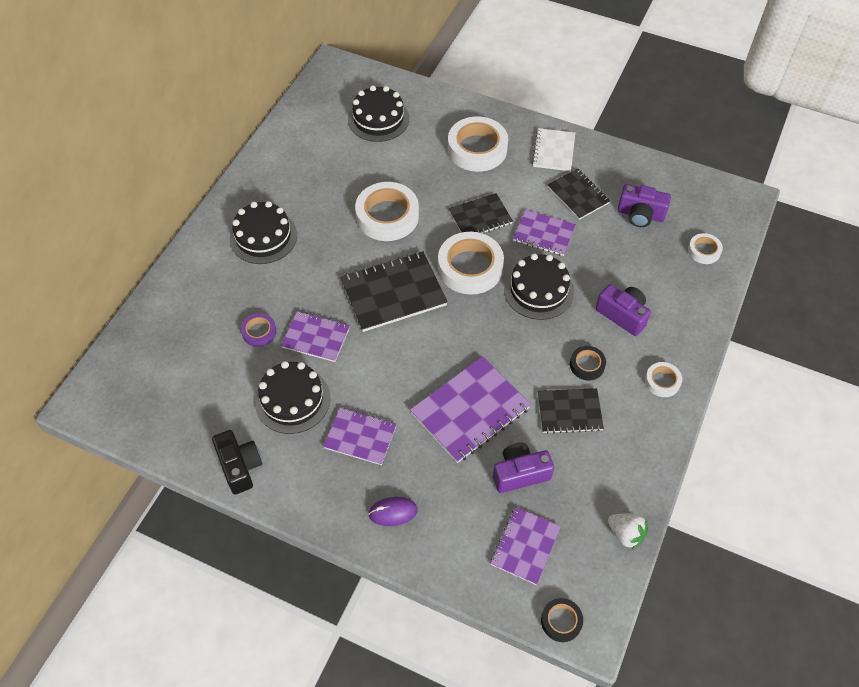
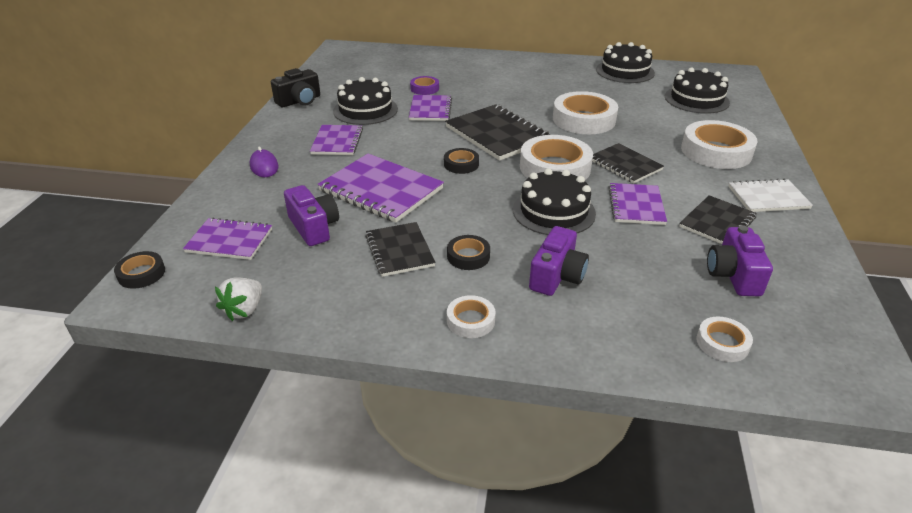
camera: 75 degrees right, 20 degrees down
(263, 237) = (518, 76): black cake -> black cake (625, 71)
(442, 336) = (461, 164): none -> black tape

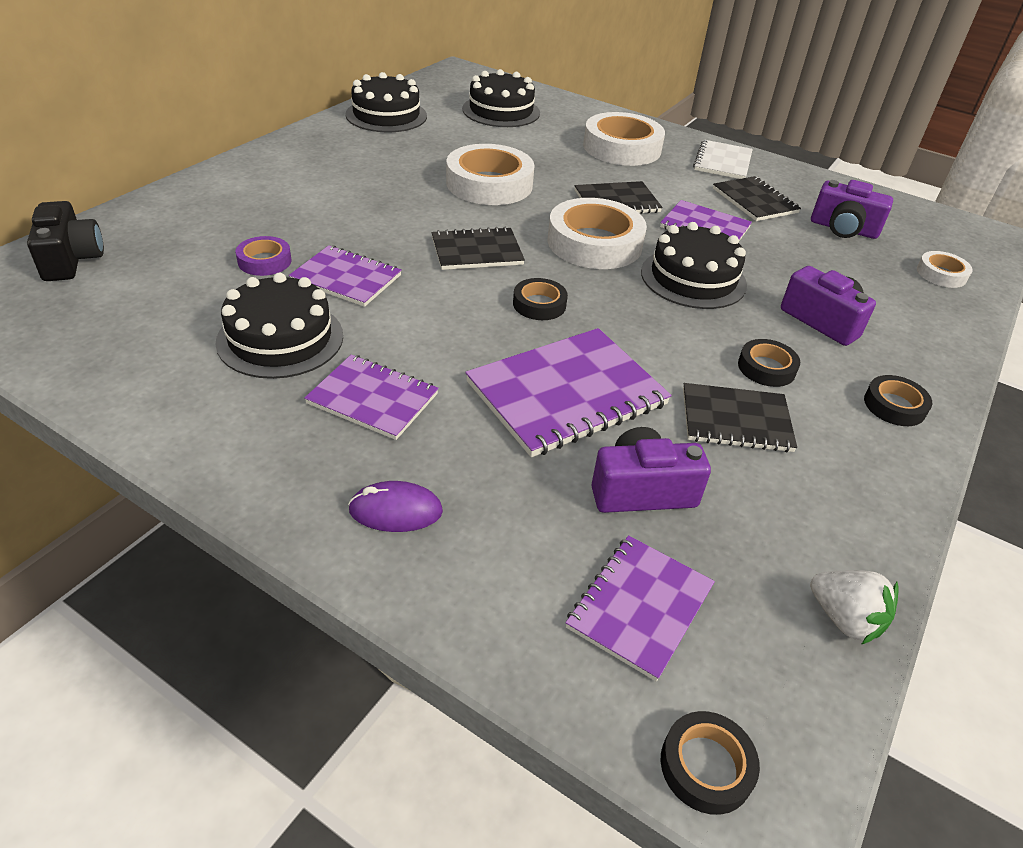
camera: 70 degrees left, 5 degrees up
(299, 101) = (153, 405): black camera -> black camera (71, 259)
(470, 320) = (894, 406): white tape -> black tape
(497, 134) = (477, 251): black notebook -> black notebook, size x0.62

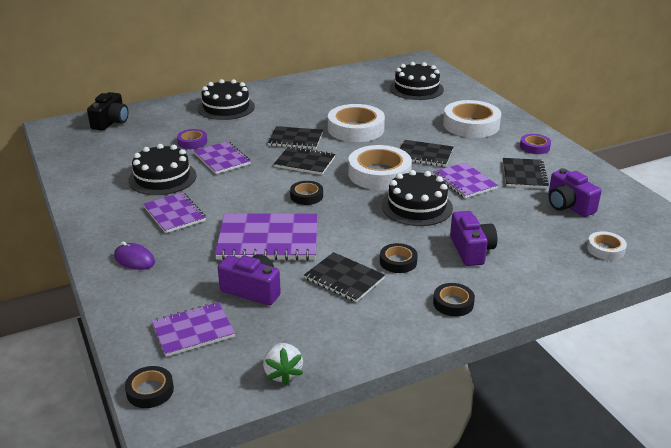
camera: 35 degrees right, 10 degrees down
(386, 115) = (340, 80): black cake -> black cake (226, 107)
(424, 218) = (295, 139): none -> black notebook
(722, 162) = (534, 147): white notebook -> purple tape

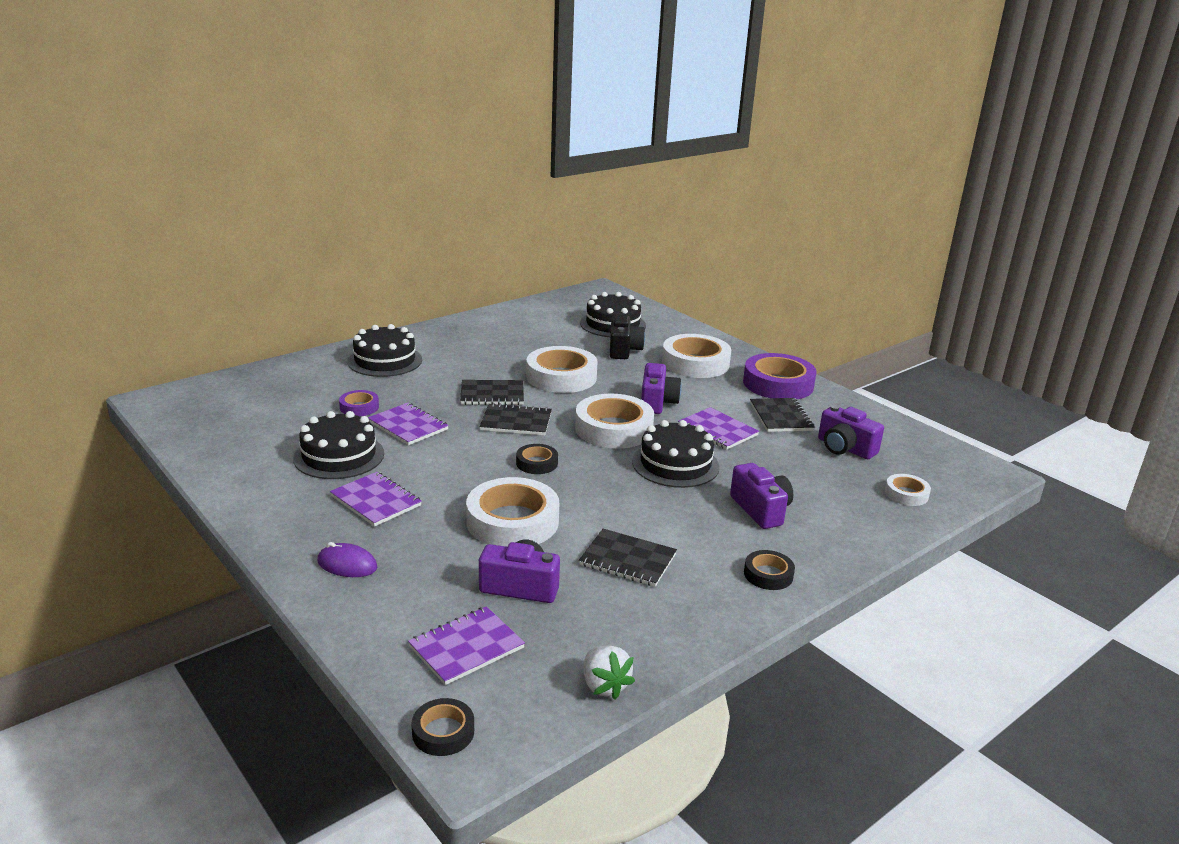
camera: 15 degrees left, 5 degrees down
(111, 122) = (235, 389): black camera -> black camera (623, 350)
(268, 240) = (512, 521): purple notebook -> white tape
(398, 261) = (682, 532): black tape -> none
(424, 155) = (657, 402): black notebook -> purple camera
(534, 147) = (778, 384): purple tape -> purple tape, size x2.00

